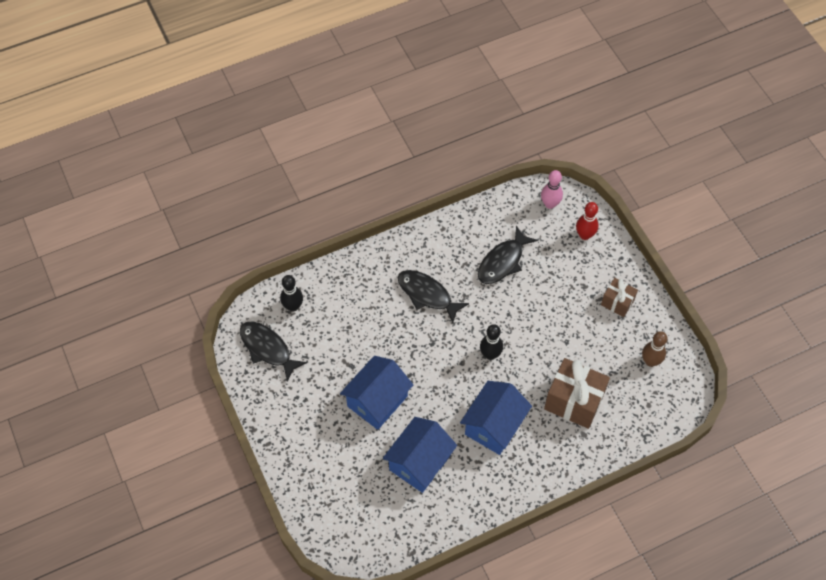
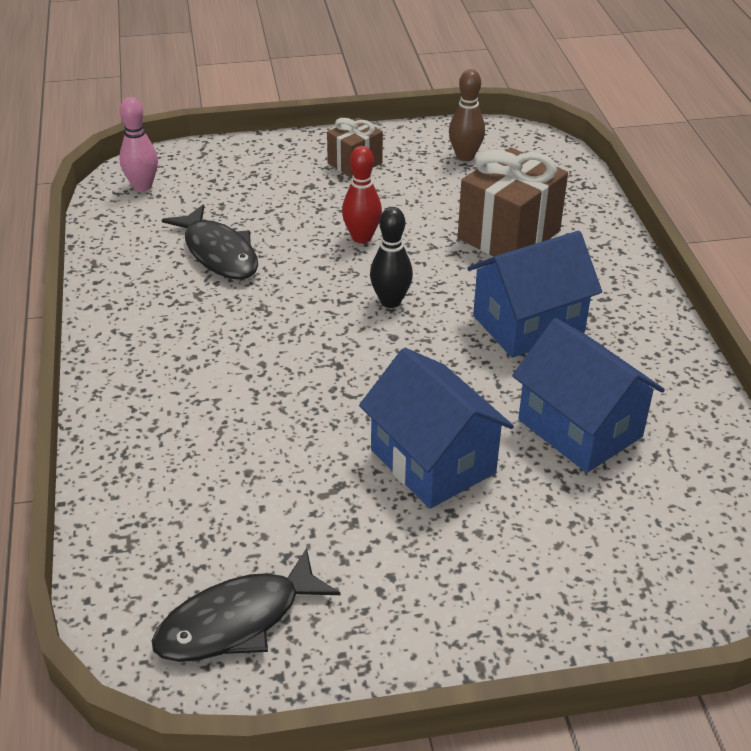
camera: 75 degrees left, 20 degrees down
(293, 306) = (151, 554): black bowling pin -> none
(427, 295) = (234, 351): black fish -> none
(494, 426) = (528, 324): blue house -> blue house turned 75 degrees counterclockwise
(584, 235) = (221, 167): red bowling pin -> red bowling pin (361, 237)

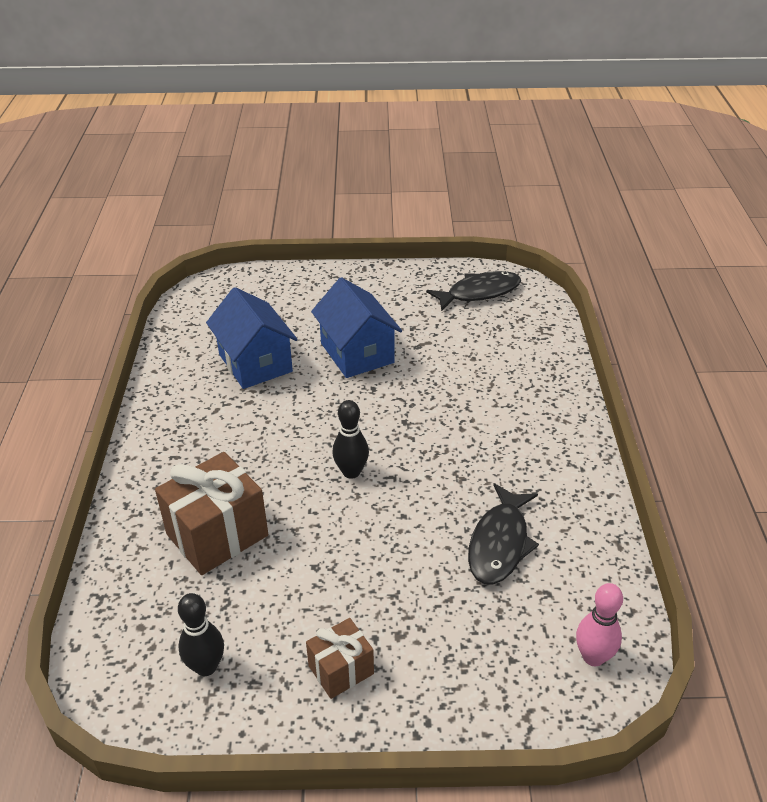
camera: 170 degrees left, 0 degrees up
(218, 253) = (500, 543): black fish -> black fish turned 135 degrees counterclockwise
(361, 237) = (359, 548): red bowling pin -> none
(465, 156) = (206, 666): brown bowling pin -> black bowling pin
(528, 324) = (249, 439): blue house -> none

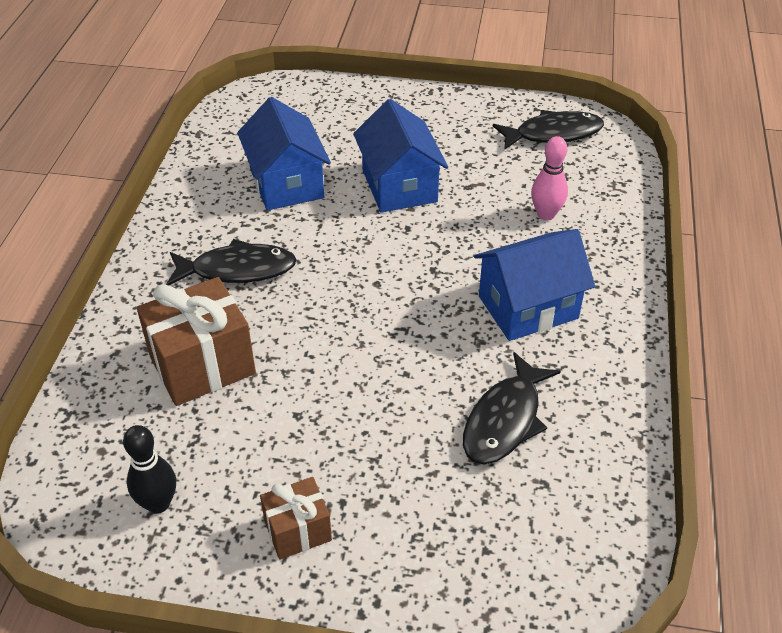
camera: 10 degrees right, 5 degrees up
(229, 445) = (237, 269): none -> black fish
(351, 472) = (361, 317): black bowling pin -> none
(495, 443) = (528, 307): none -> blue house
(593, 657) = (578, 562): pink bowling pin -> pink bowling pin (546, 214)

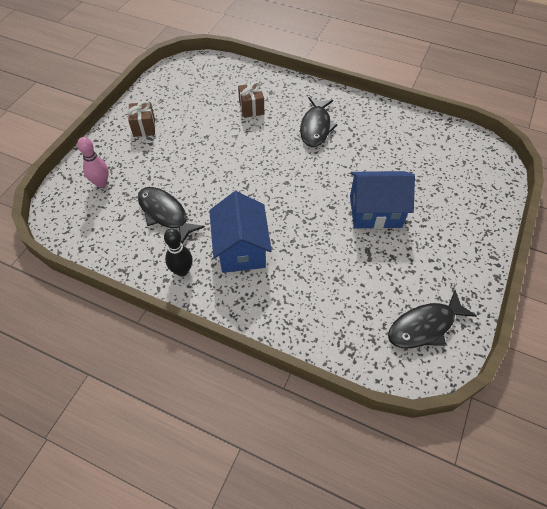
camera: 105 degrees right, 10 degrees up
(158, 503) = (180, 89): black bowling pin -> black bowling pin (182, 271)
(202, 365) = (251, 108): brown gift -> brown gift, size x0.57
(287, 183) = (389, 157): blue house -> none
(546, 214) = (326, 288): pink bowling pin -> pink bowling pin (101, 183)
(553, 134) = (425, 326): black fish -> black fish turned 60 degrees clockwise

